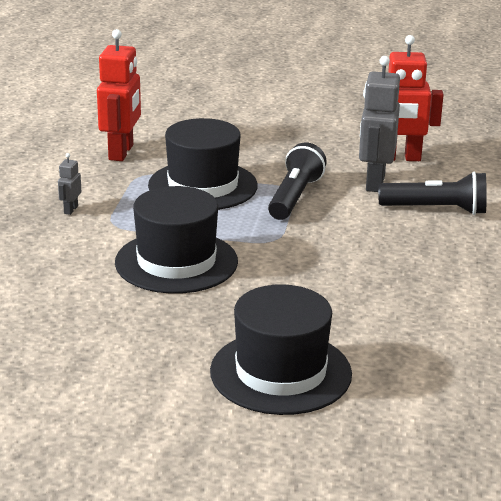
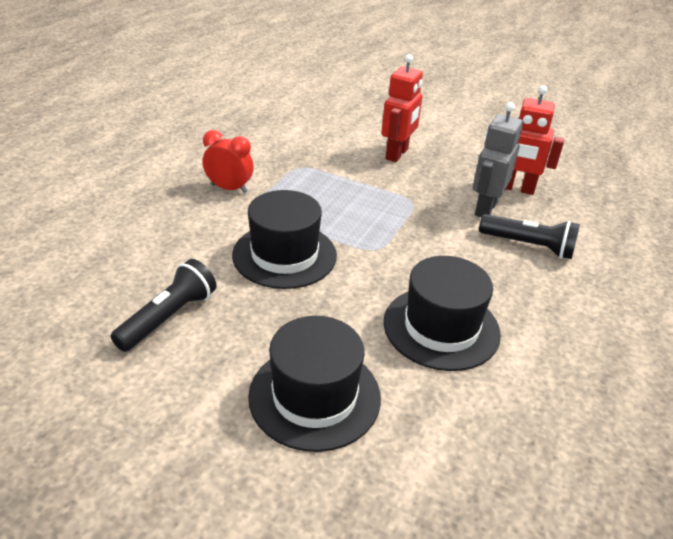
camera: 15 degrees right, 10 degrees up
(70, 210) = (229, 188): grey robot -> red clock
(121, 152) = (295, 144): red robot -> red robot (397, 154)
(203, 186) = (342, 185): black hat -> black hat (441, 327)
(294, 197) = (412, 210): black flashlight -> black flashlight (169, 317)

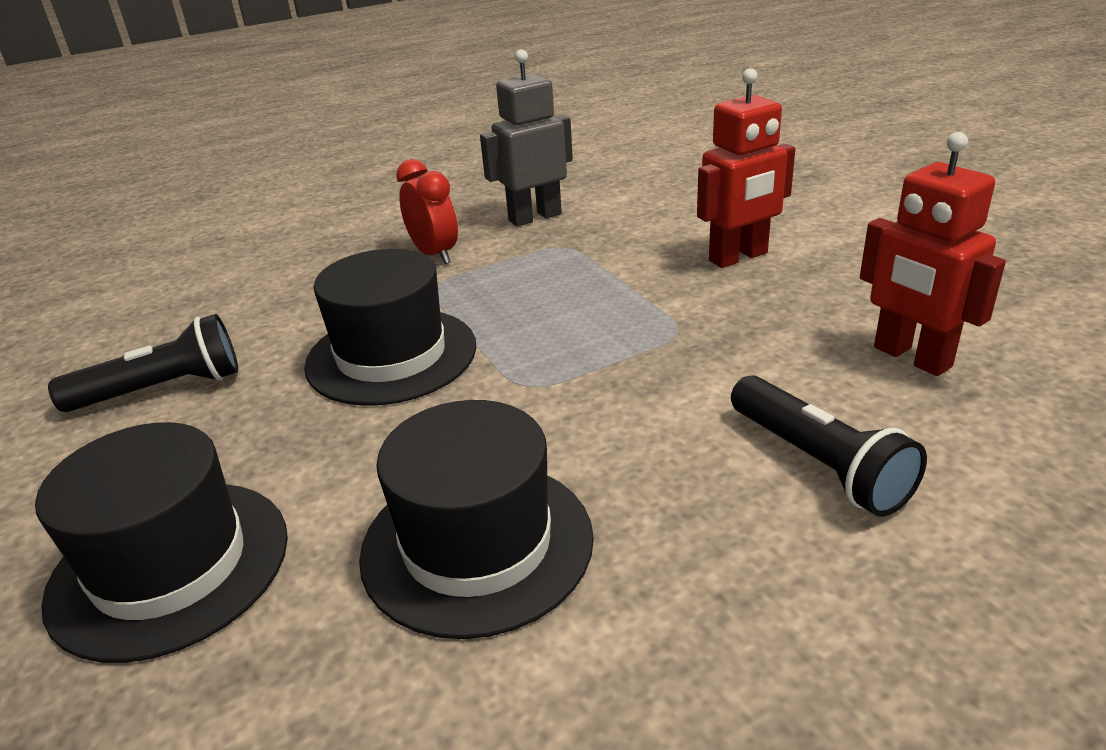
camera: 40 degrees right, 5 degrees down
(485, 208) = (803, 375): grey robot -> grey robot (534, 217)

